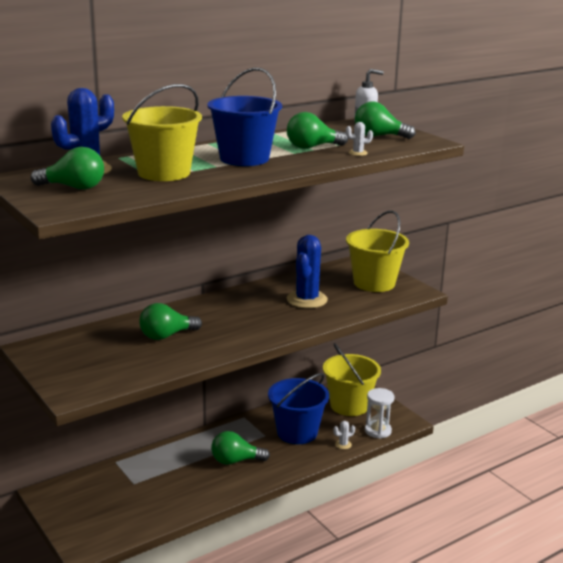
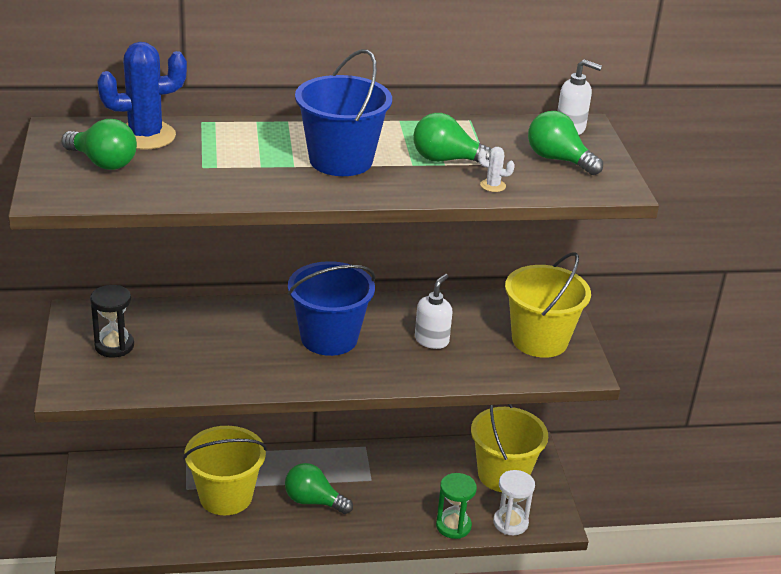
camera: 25 degrees right, 10 degrees up
(81, 359) = (114, 346): none -> black hourglass
(164, 173) = (222, 162): yellow bucket -> yellow bucket (226, 496)
(166, 335) = (227, 342): green light bulb -> none
(297, 432) = (411, 489): blue bucket -> blue bucket (329, 338)
(307, 299) = (431, 340): blue cactus -> white soap dispenser
(343, 444) = (453, 526): white cactus -> green hourglass

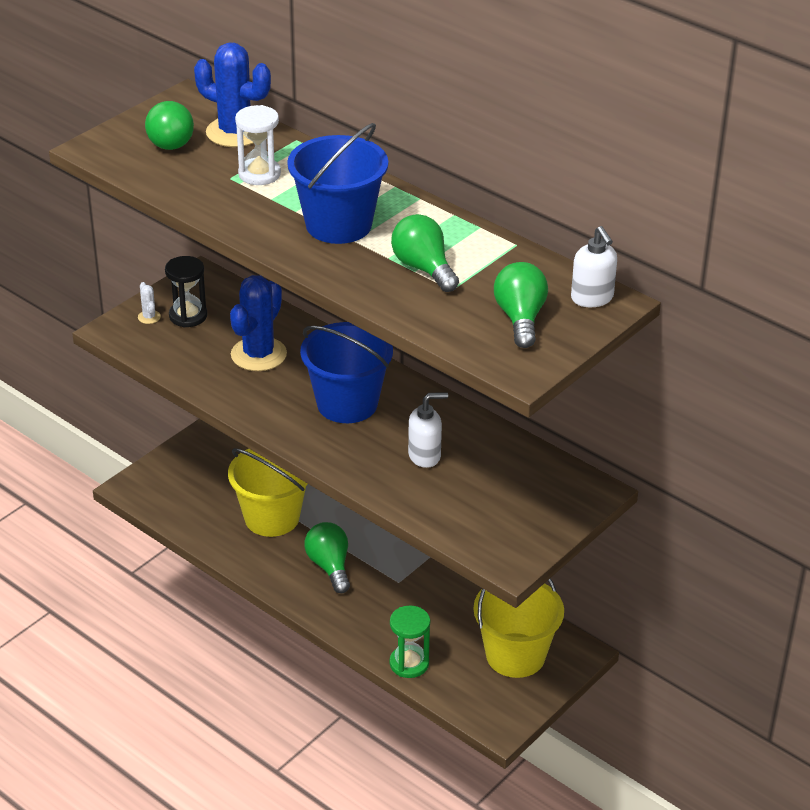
camera: 50 degrees right, 5 degrees up
(213, 342) = (258, 354): none -> blue cactus
(493, 185) = (417, 309): white cactus -> white cactus (149, 317)
(510, 523) = (460, 696): white hourglass -> white hourglass (259, 174)
(539, 340) = (517, 513): yellow bucket -> none

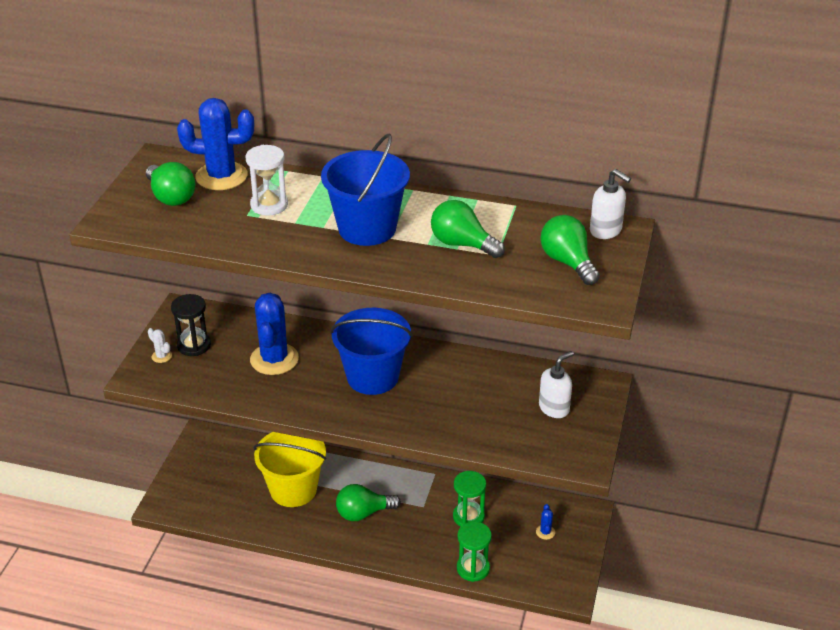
camera: 25 degrees left, 0 degrees up
(329, 566) = (363, 513): green light bulb -> green light bulb turned 60 degrees counterclockwise
(425, 456) = (461, 399): white soap dispenser -> white soap dispenser (554, 408)
(440, 609) = (468, 516): none -> green hourglass
(515, 655) = (545, 532): yellow bucket -> blue cactus

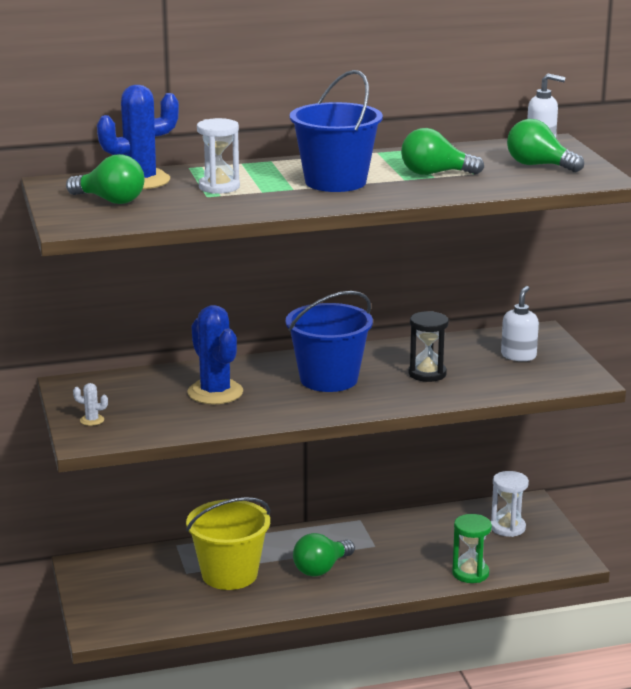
camera: 30 degrees left, 15 degrees down
(194, 345) = (117, 404): black hourglass -> black hourglass (427, 374)
(468, 516) = (426, 539): green hourglass -> none
(545, 532) = (507, 528): blue cactus -> white hourglass

